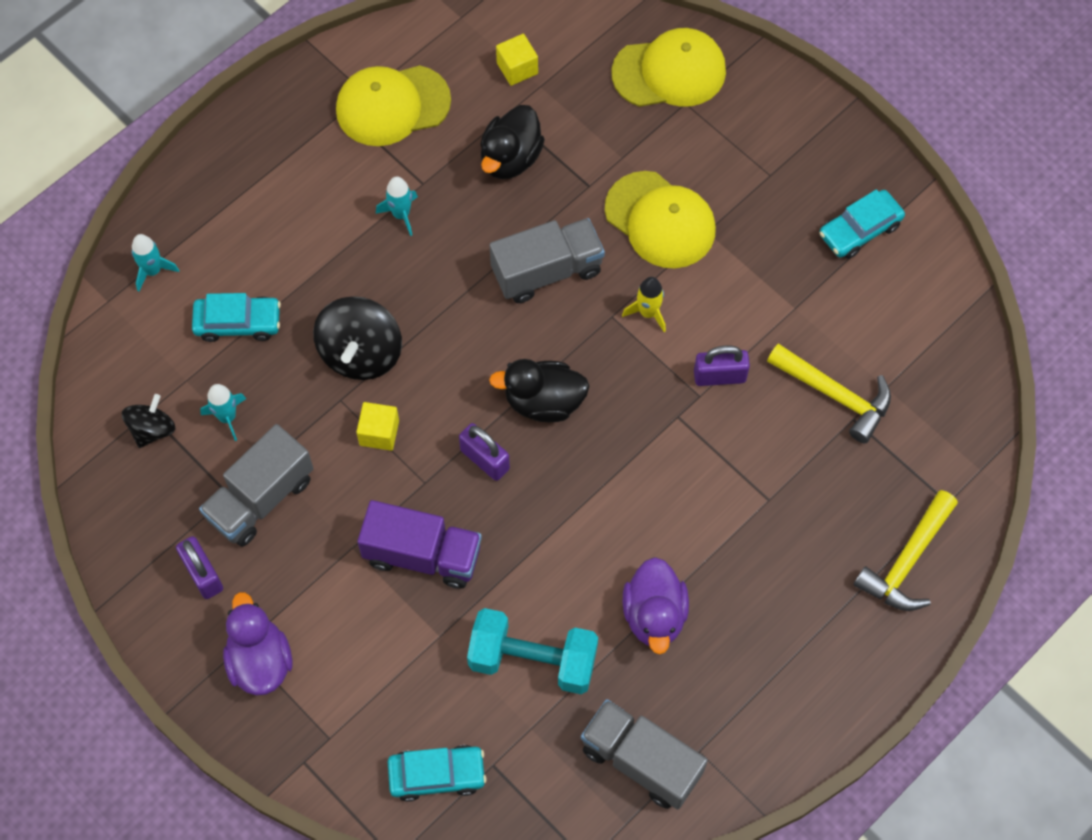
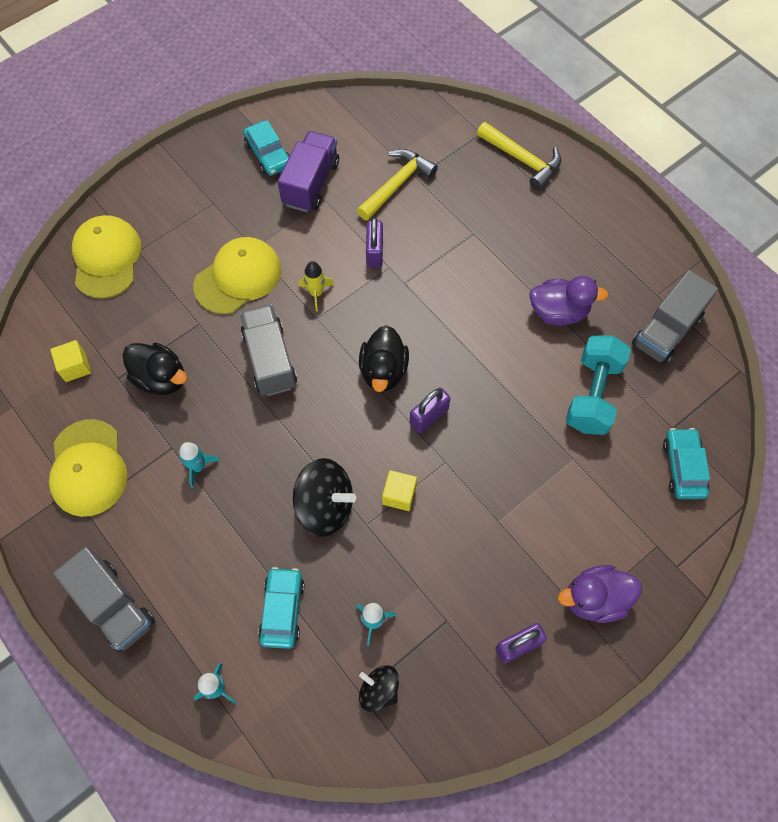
camera: 85 degrees left, 0 degrees up
(261, 498) = (451, 594): grey truck -> grey truck (114, 605)
(422, 555) = (507, 467): purple truck -> purple truck (311, 183)

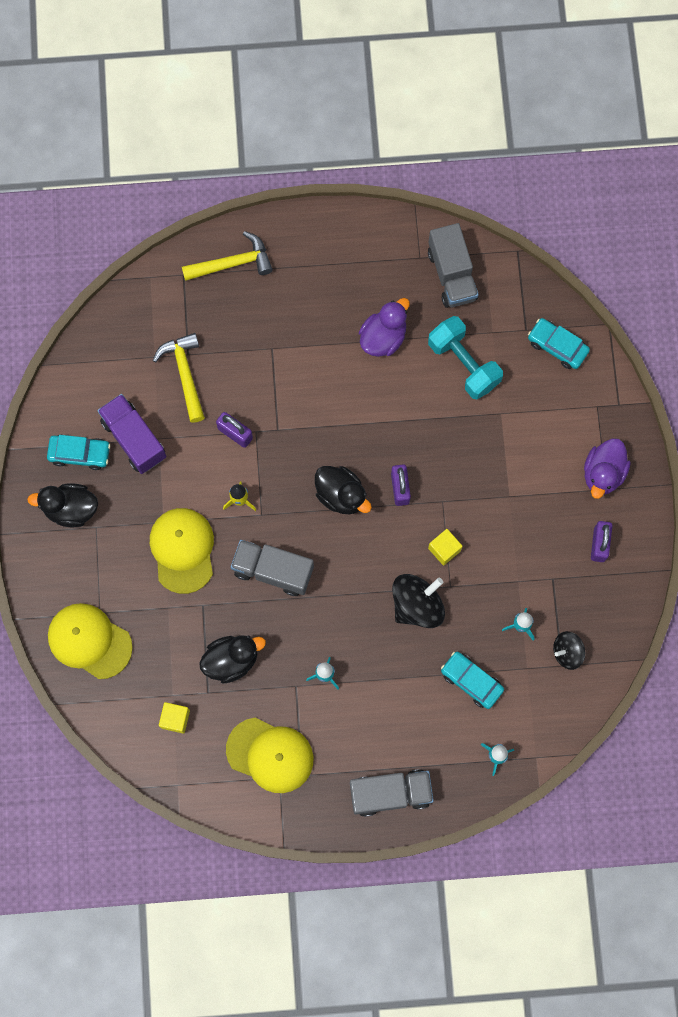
camera: 55 degrees left, 10 degrees up
(215, 176) = (71, 509): none -> black duck

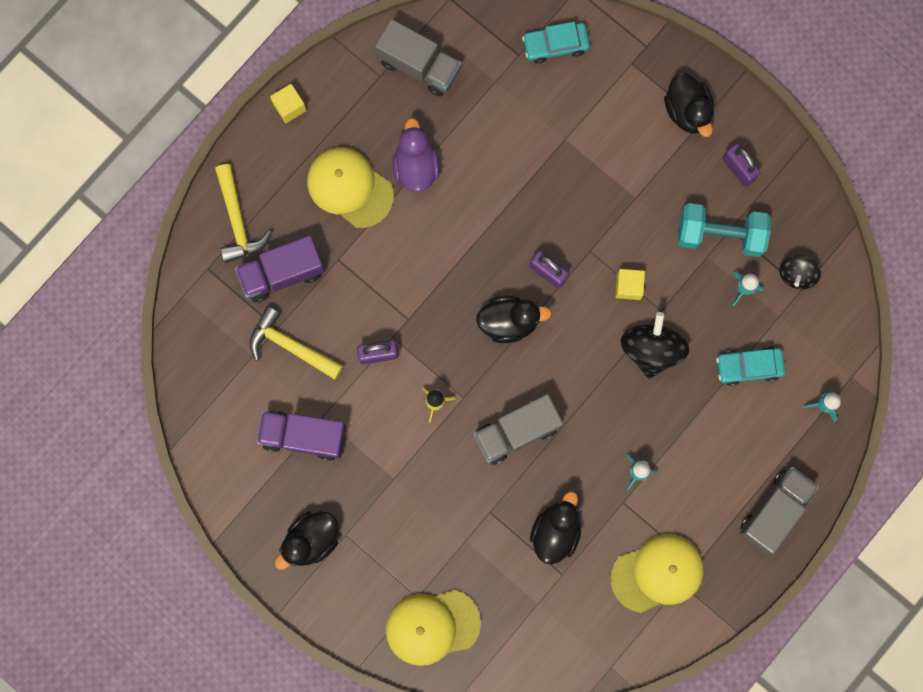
camera: 45 degrees left, 5 degrees up
(80, 453) = (273, 490): turquoise car -> none
(175, 719) = (559, 619): yellow cube -> yellow cube (289, 107)
(182, 550) = (431, 485): yellow cap -> yellow cap (350, 188)
(227, 323) = (282, 273): none -> purple truck
(233, 263) = (238, 221): yellow hammer -> yellow hammer turned 135 degrees clockwise
(463, 364) = (498, 128): turquoise dumbbell -> turquoise dumbbell (720, 235)
(603, 473) = (687, 111): purple duck -> black duck

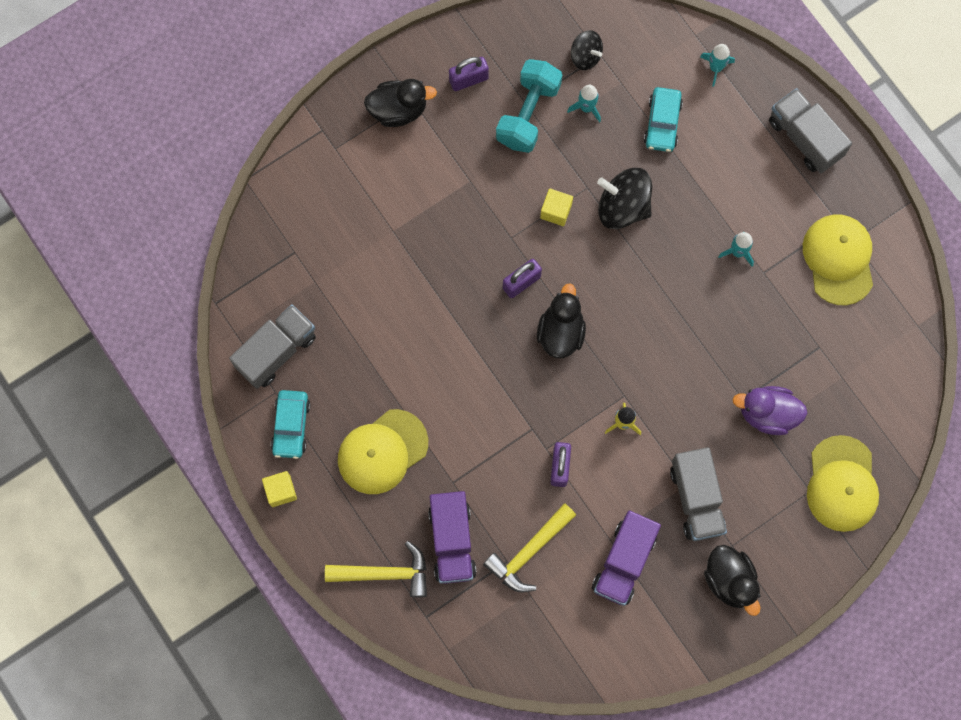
camera: 75 degrees left, 5 degrees down
(416, 167) = (379, 381): purple duck -> purple duck (767, 414)
(516, 431) = (671, 353): grey truck -> grey truck (696, 499)
(555, 45) = (295, 214): turquoise car -> turquoise car (291, 426)
(555, 531) = (776, 343): black duck -> none

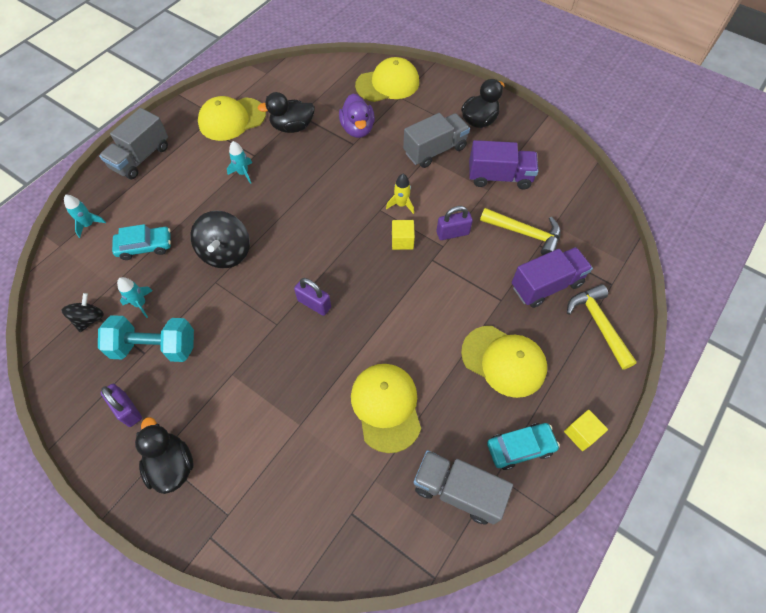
camera: 110 degrees left, 15 degrees down
(379, 316) = (386, 407): none -> yellow cap
(556, 211) = (243, 298): yellow cube -> yellow cube (402, 241)
(560, 332) = (346, 264): black duck -> black duck (292, 127)

